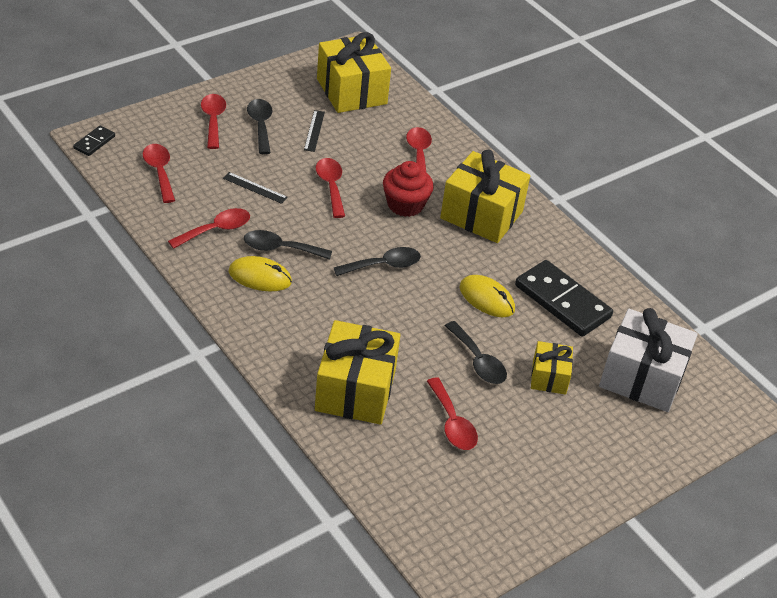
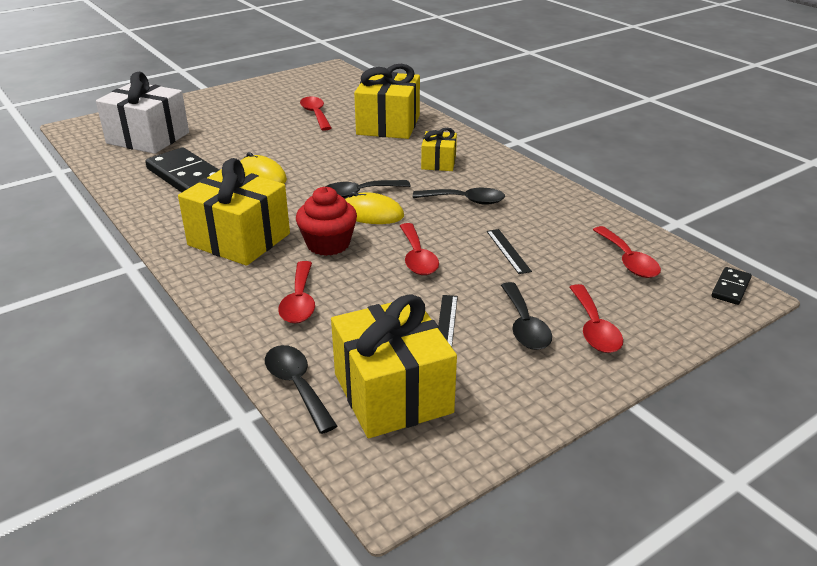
camera: 175 degrees left, 10 degrees down
(216, 230) = (536, 211): red spoon -> none
(255, 188) = (508, 251): black ruler -> black ruler turned 45 degrees clockwise
(260, 277) = (480, 180): yellow mouse -> yellow mouse (371, 214)
(478, 361) = (285, 141): black spoon -> black spoon (297, 385)
(549, 377) = (228, 136): yellow gift -> yellow gift (438, 162)

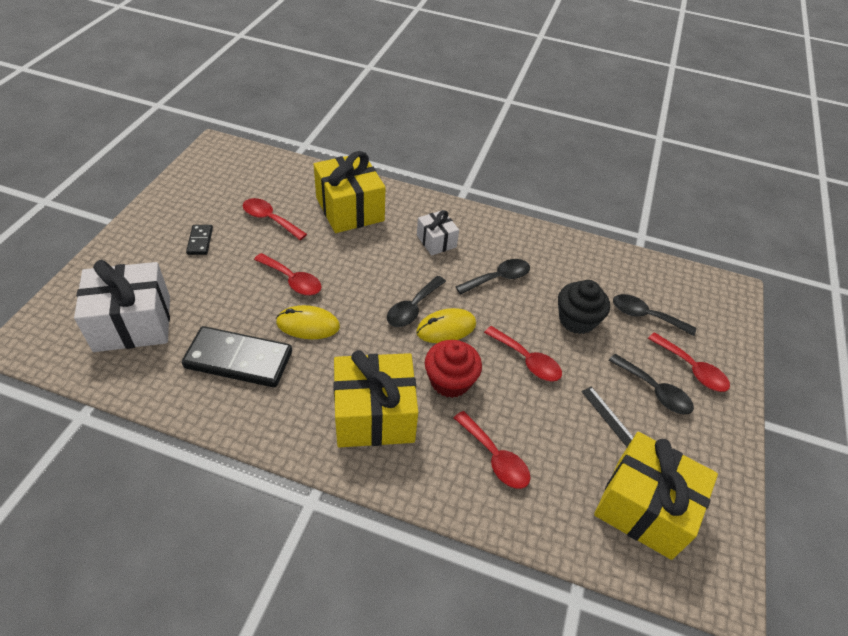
camera: 40 degrees left, 15 degrees up
(297, 385) = (582, 544): black spoon -> black spoon (645, 316)
(438, 162) = (436, 241): yellow gift -> white gift
(508, 251) = (577, 320): black ruler -> black cupcake
(628, 260) = (652, 291): red spoon -> red spoon (292, 280)
(730, 288) = (724, 288): black domino -> black domino (200, 241)

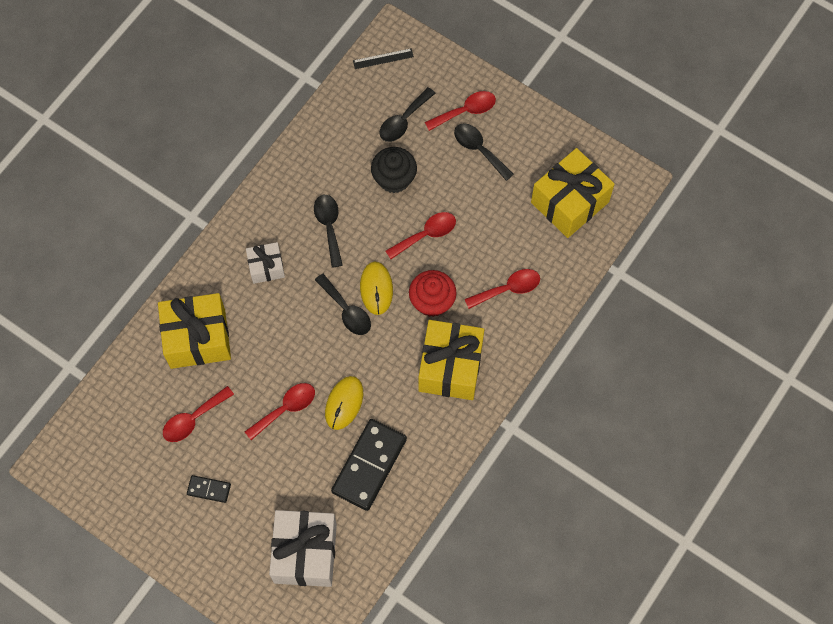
camera: 70 degrees left, 20 degrees up
(610, 418) = (495, 193): black ruler -> black ruler (383, 59)
(654, 391) = (479, 149): black spoon -> black spoon turned 105 degrees counterclockwise

